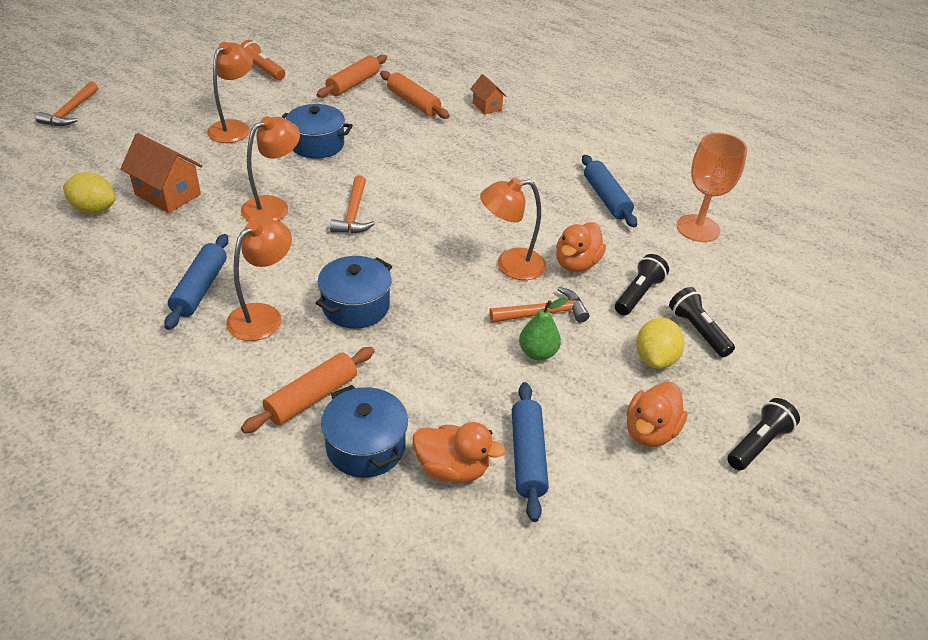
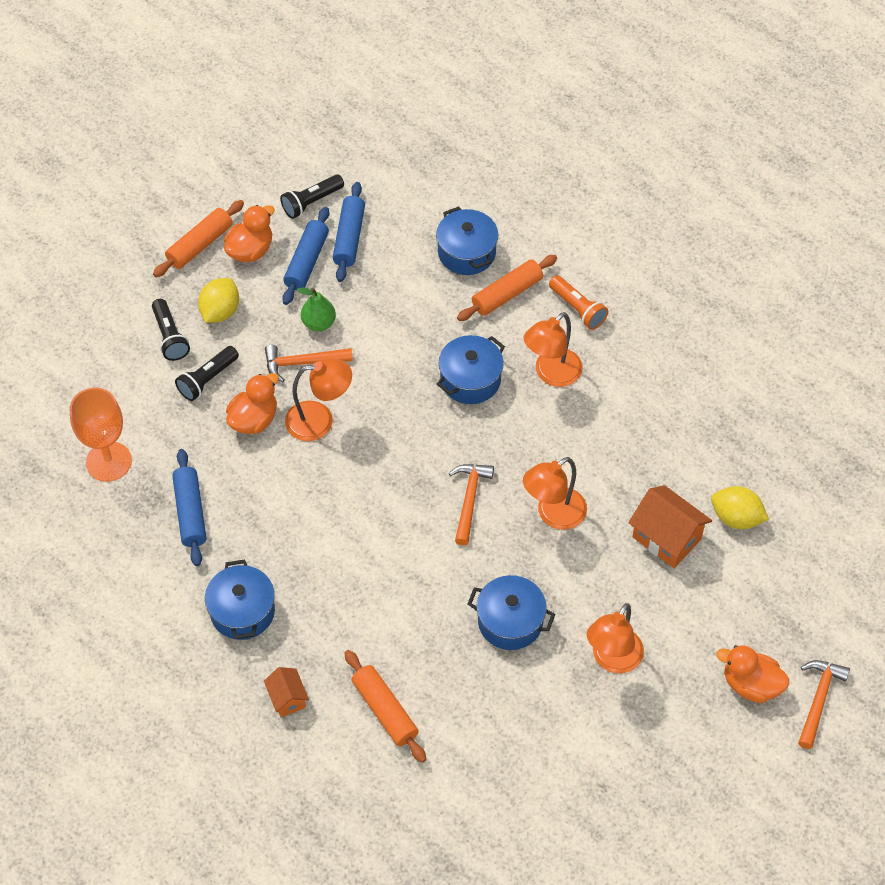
camera: 170 degrees left, 15 degrees up
(200, 288) = (611, 407): blue rolling pin -> blue rolling pin (307, 262)
(262, 70) = (591, 800): orange flashlight -> orange flashlight (578, 309)
(353, 84) = (463, 759): orange rolling pin -> orange rolling pin (200, 245)
(452, 468) = (405, 233): orange duck -> orange duck (751, 684)
(537, 145) = (242, 611): none -> blue pot
(758, 443) = (171, 236): black flashlight -> black flashlight (311, 202)

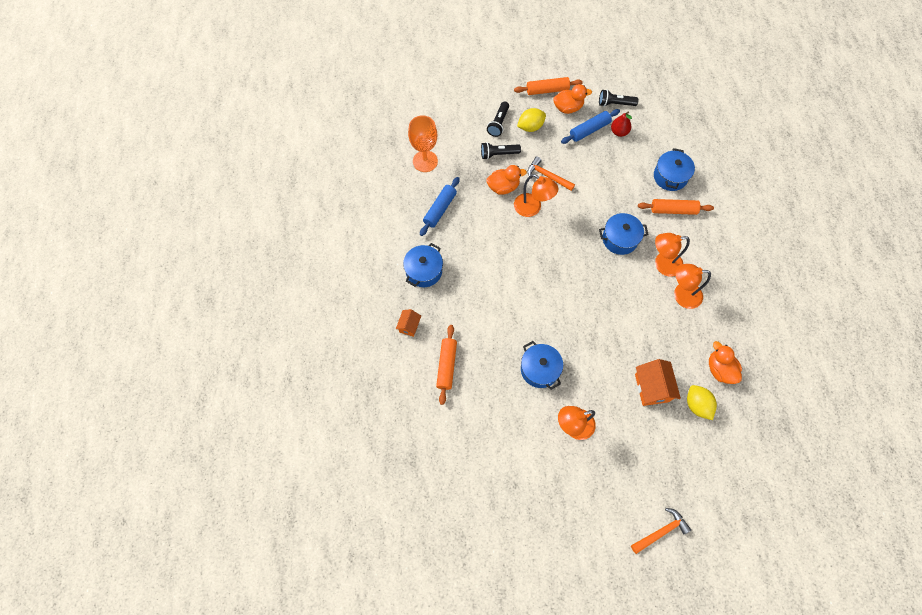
camera: 40 degrees right, 10 degrees up
(319, 323) = (570, 162): green pear -> none
(349, 238) = (619, 132): blue rolling pin -> red pear
(469, 500) = (570, 296): orange hammer -> none
(553, 515) = (604, 333): orange lamp -> orange lamp (681, 295)
(578, 309) = (703, 242): orange flashlight -> none
(751, 684) = (632, 495): orange duck -> orange duck (719, 369)

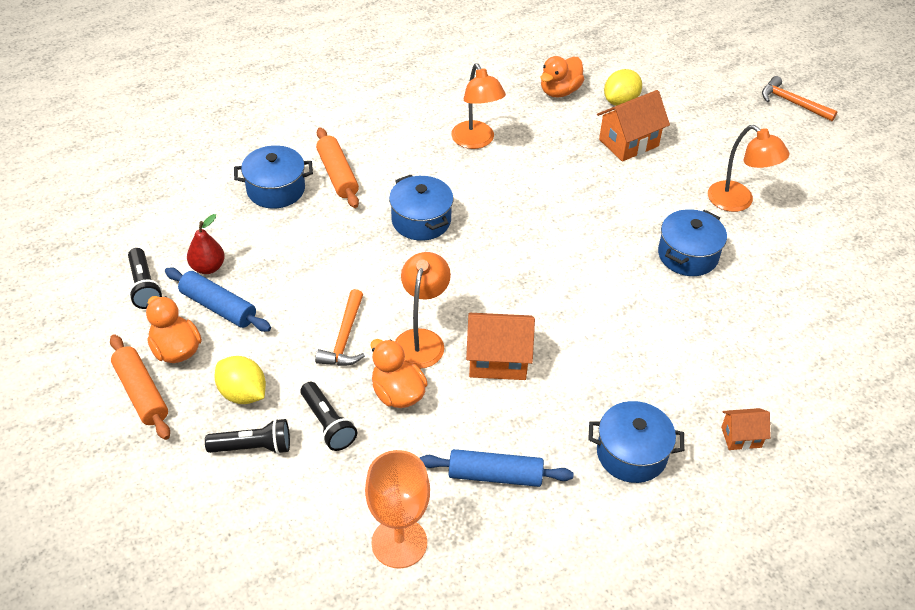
camera: 115 degrees left, 20 degrees down
(447, 366) = (765, 363): orange rolling pin -> none
(505, 237) = (498, 360): none -> orange house
(662, 264) = (438, 168): orange lamp -> none

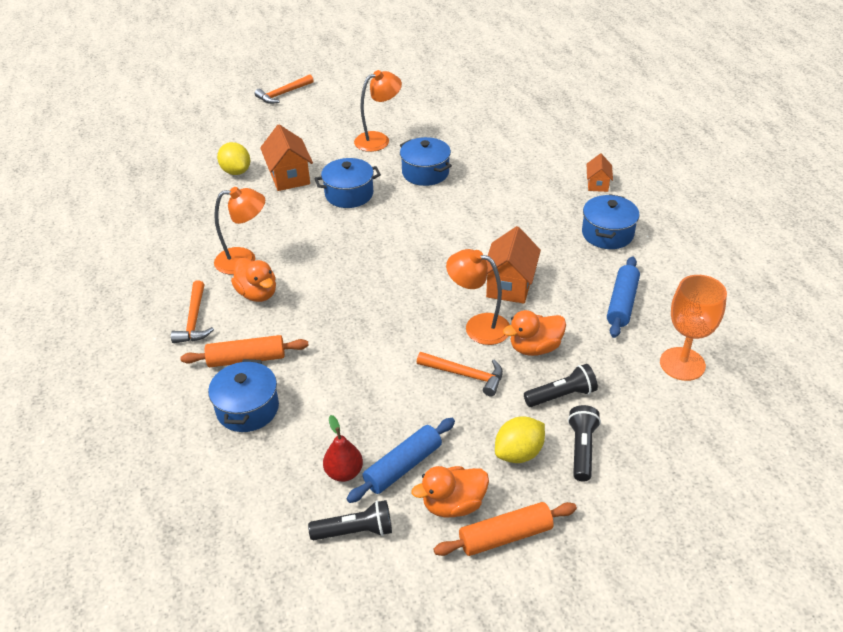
camera: 75 degrees left, 5 degrees down
(382, 129) = (194, 320): none -> orange hammer
(421, 220) = (334, 308): blue pot -> blue pot (349, 194)
(559, 91) = (203, 201): orange duck -> orange duck (257, 294)

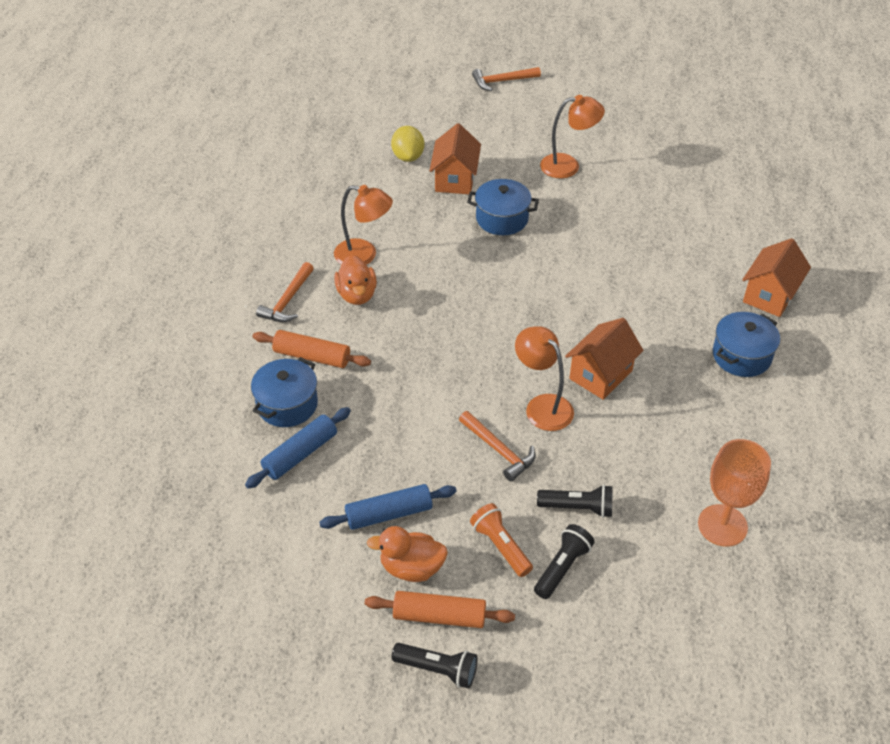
camera: 25 degrees right, 5 degrees up
(344, 472) = (335, 498): red pear -> none
(355, 531) = (314, 554): black flashlight -> black flashlight (438, 669)
(425, 173) = (593, 220): blue pot -> none
(518, 453) = (500, 546): yellow lemon -> orange flashlight
(535, 348) = (583, 449): orange duck -> none
(597, 184) = (770, 295): orange house -> orange house, size x1.73
(622, 303) = (704, 437): blue rolling pin -> blue rolling pin (300, 454)

